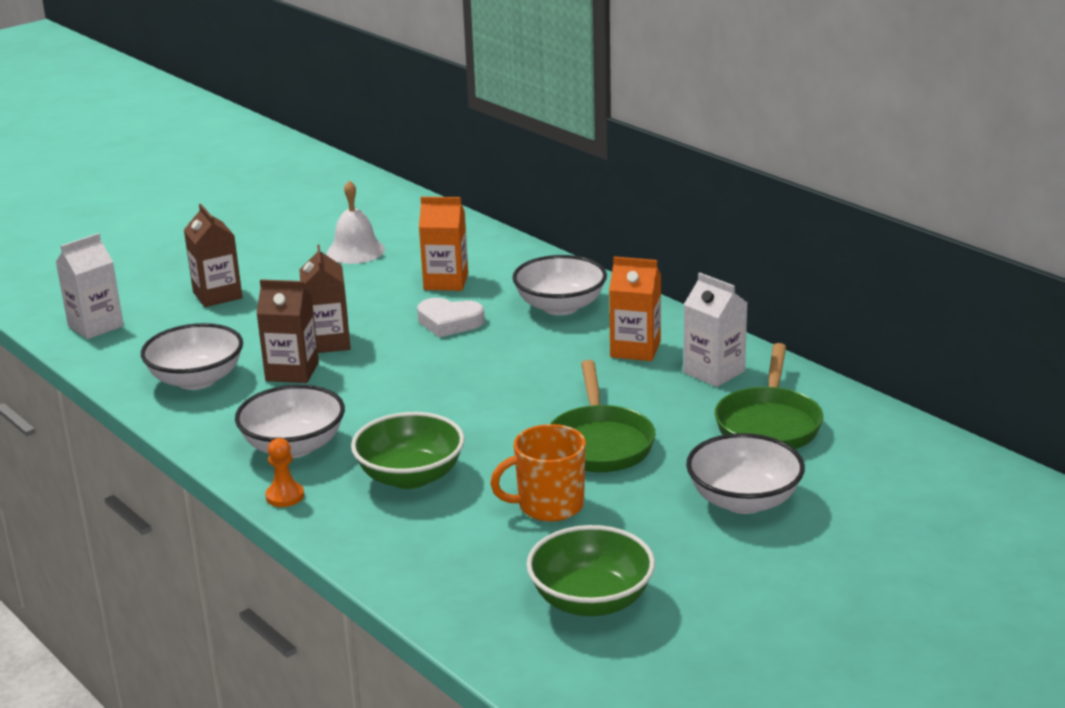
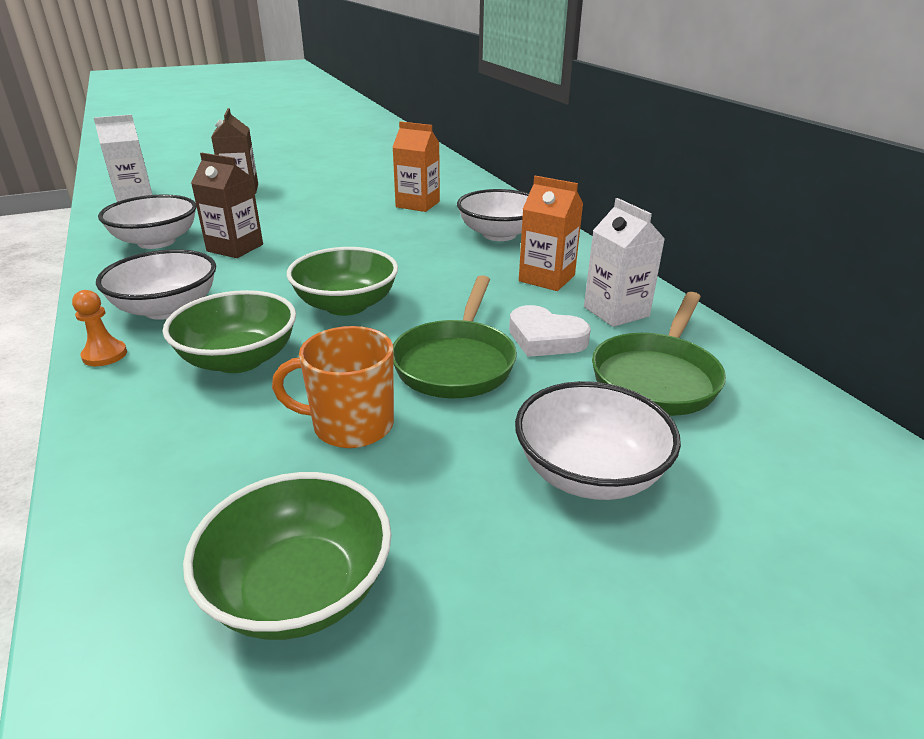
camera: 15 degrees right, 5 degrees up
(328, 342) = (286, 231): brown carton -> none
(355, 251) = (367, 177): white bell -> none
(449, 322) = (396, 232): white heart -> white heart (545, 338)
(463, 411) = (346, 305): none -> green bowl

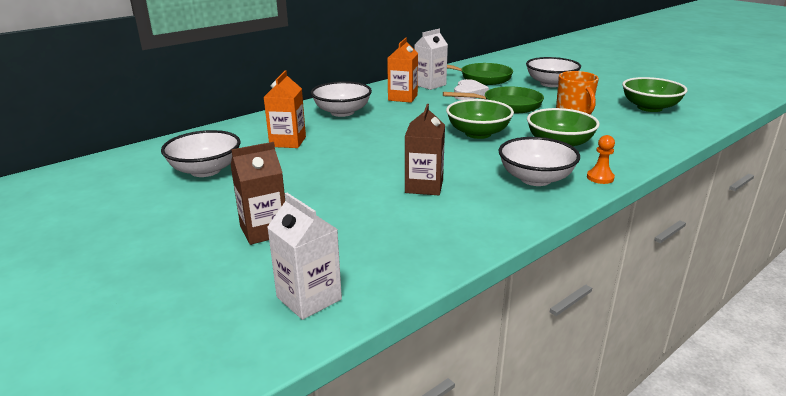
camera: 105 degrees left, 5 degrees down
(156, 242) = (436, 225): white bowl -> white bowl (205, 170)

